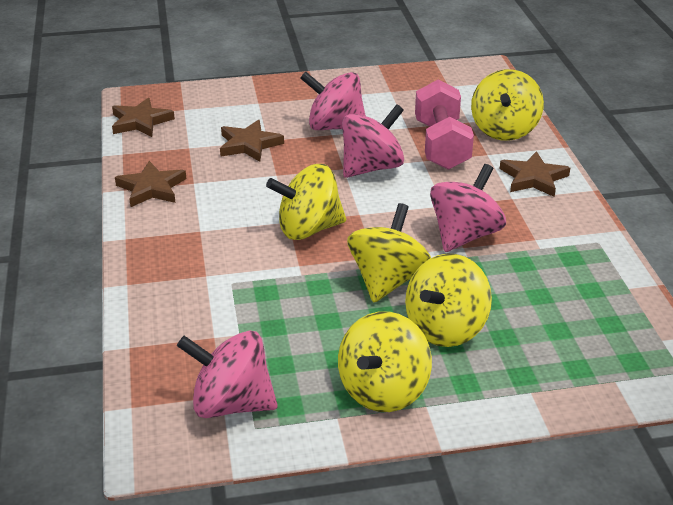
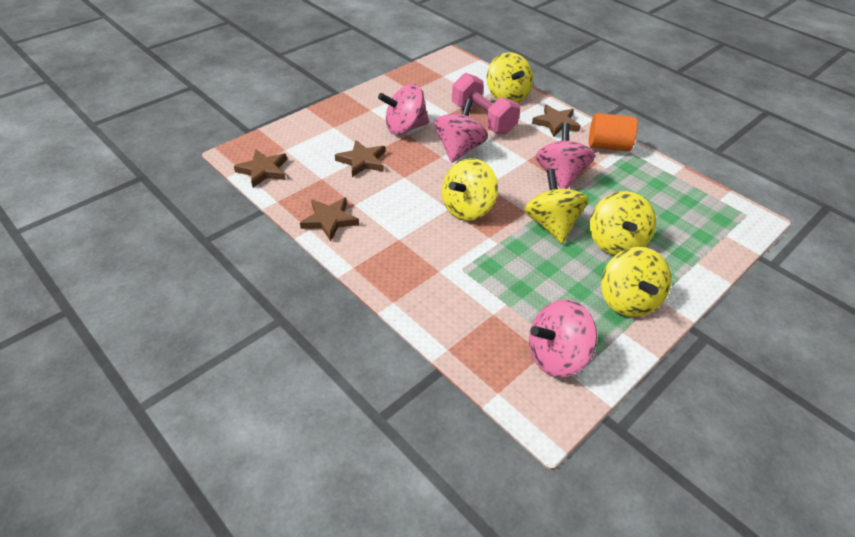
camera: 35 degrees left, 10 degrees up
(574, 225) = (608, 146): none -> orange cylinder

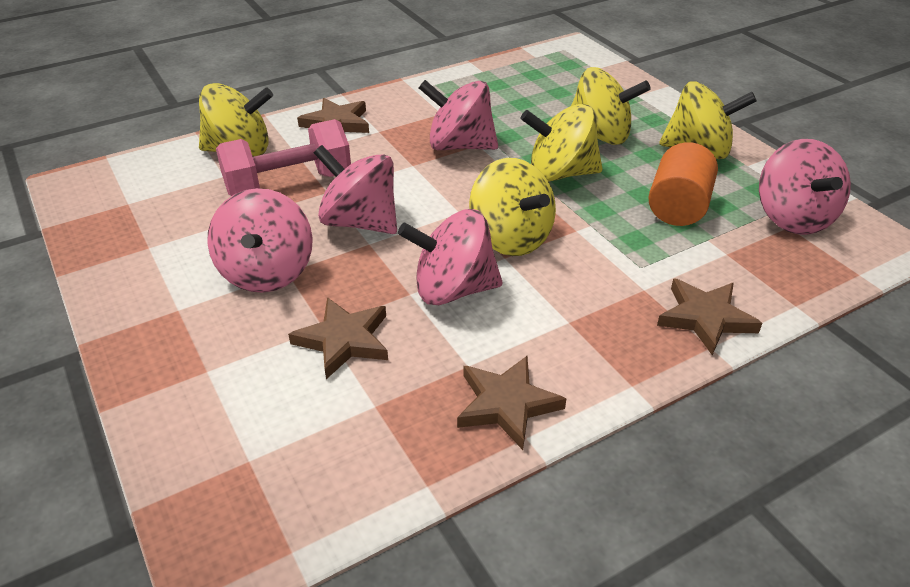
camera: 75 degrees left, 5 degrees down
(263, 170) = (312, 505): brown star -> brown star (705, 318)
(412, 191) = (453, 289): none -> pink spinning top
(608, 146) = (409, 97): orange cylinder -> orange cylinder (678, 207)

